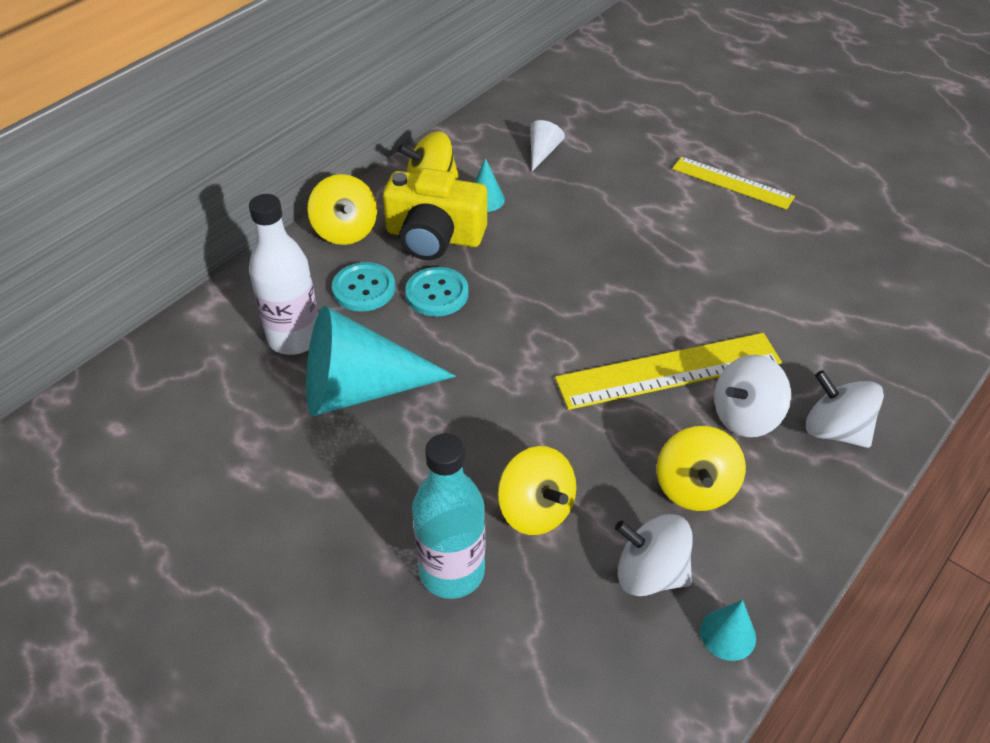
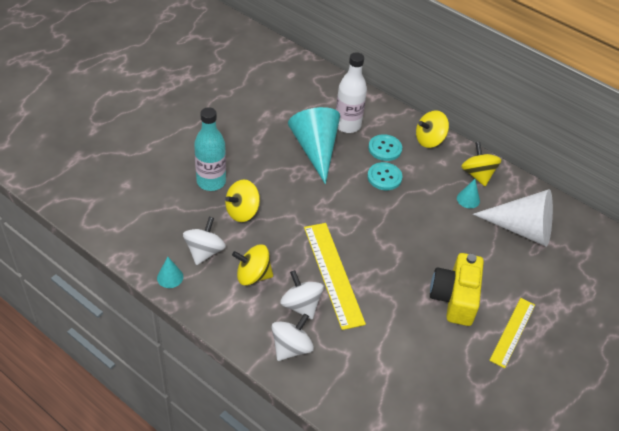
camera: 85 degrees right, 0 degrees up
(434, 236) = (430, 176): yellow camera -> yellow camera (455, 298)
(542, 152) = (521, 229): white cone -> white cone, size x2.33

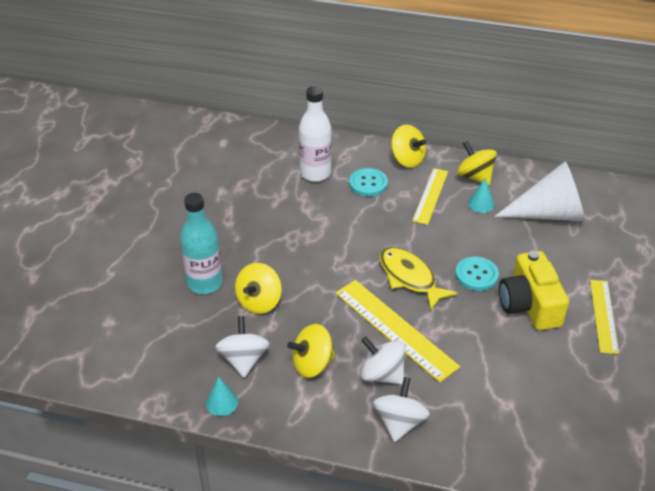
camera: 20 degrees left, 5 degrees down
(315, 149) = (297, 209): turquoise cone -> none
(370, 238) = (410, 278): none -> yellow fish
(384, 177) = (385, 212): turquoise button -> turquoise button (476, 275)
(429, 140) = (407, 159): yellow spinning top -> yellow spinning top turned 90 degrees counterclockwise
(430, 177) = (430, 196): none -> yellow ruler

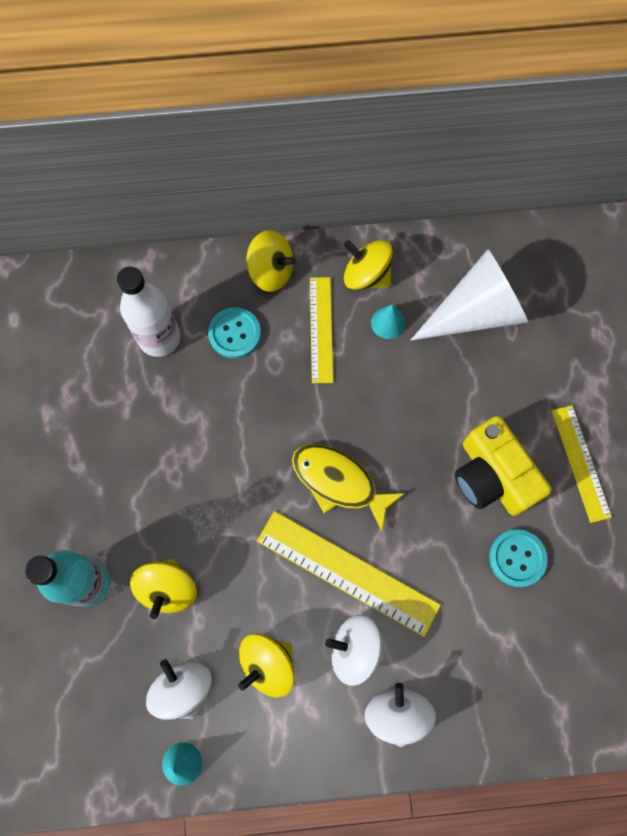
camera: 20 degrees left, 30 degrees up
(476, 275) = (417, 448): turquoise button -> turquoise button (517, 558)

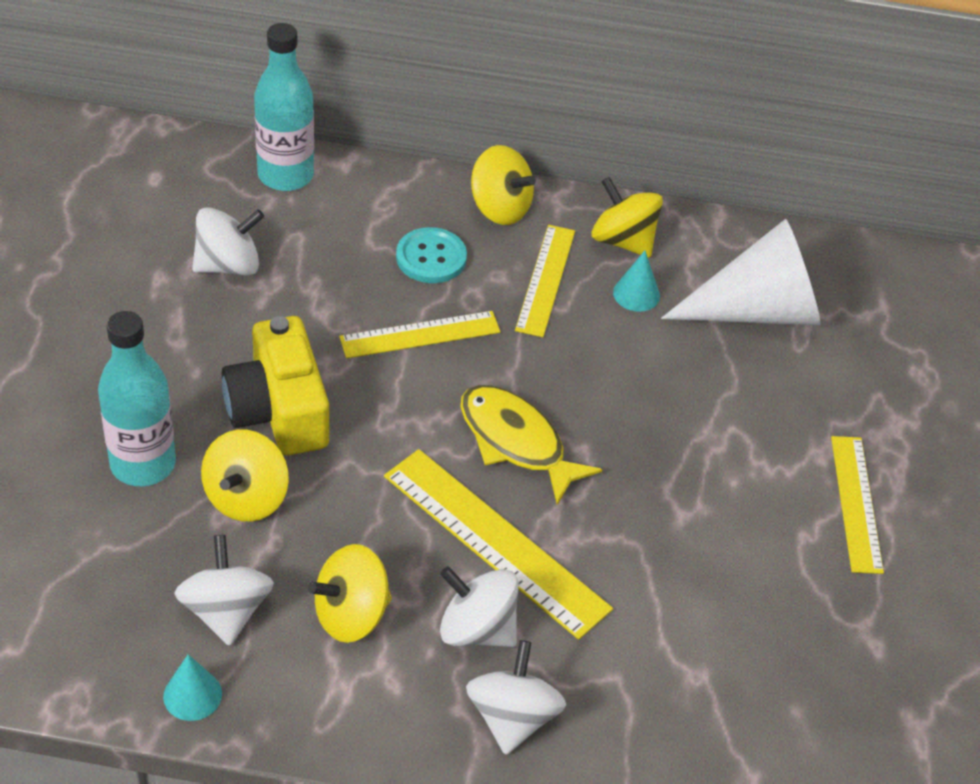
camera: 10 degrees right, 25 degrees down
(92, 385) = (228, 265): none -> white spinning top
(108, 287) = (285, 175): none -> turquoise bottle
(159, 337) = (332, 239): white bottle -> none
(246, 407) = (420, 334): none -> yellow ruler
(492, 476) = (728, 487): yellow camera -> yellow camera (279, 410)
(517, 558) = (736, 585): turquoise button -> none

